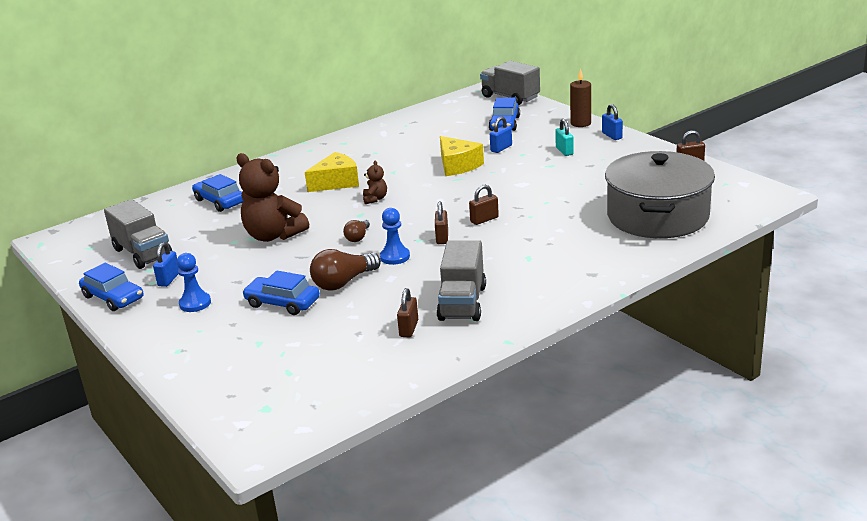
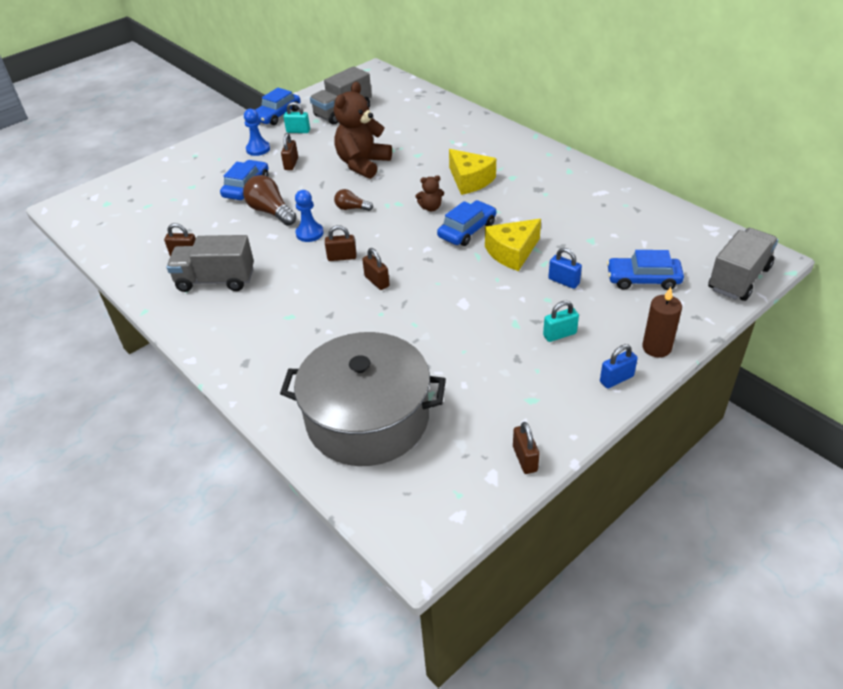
camera: 85 degrees right, 15 degrees up
(169, 279) = (298, 131): blue padlock -> turquoise padlock
(220, 201) = (433, 127): blue car -> blue car (467, 230)
(246, 278) = (291, 164): none -> brown padlock

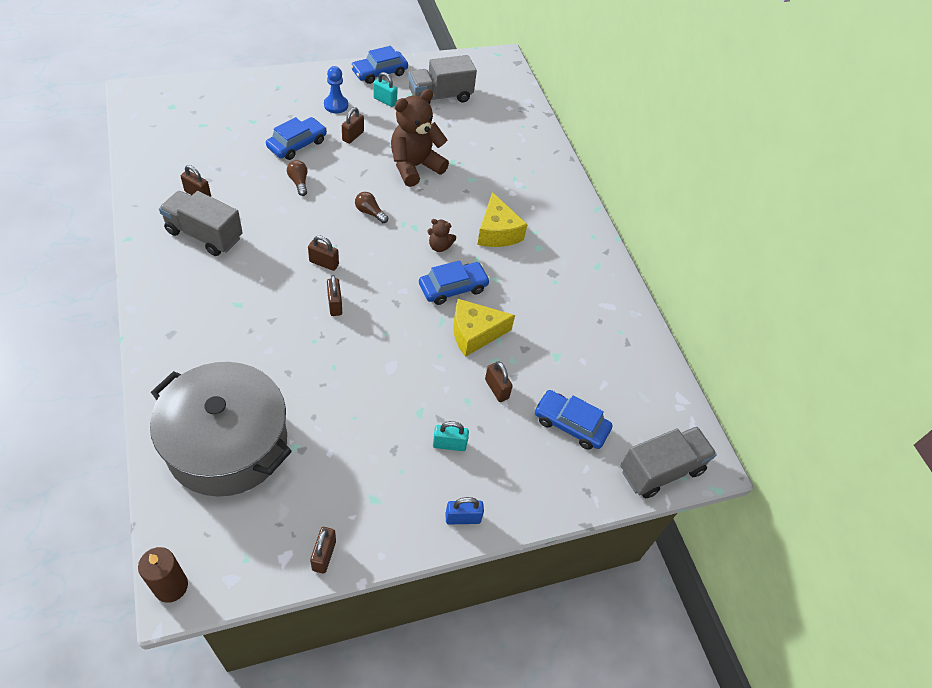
camera: 15 degrees right, 10 degrees up
(271, 212) = (299, 182): brown light bulb -> brown light bulb, size x0.58
(309, 233) = (315, 223): blue pawn -> none
(563, 281) = (496, 389): blue padlock -> brown padlock
(656, 348) = (524, 505): brown candle -> brown candle (171, 586)

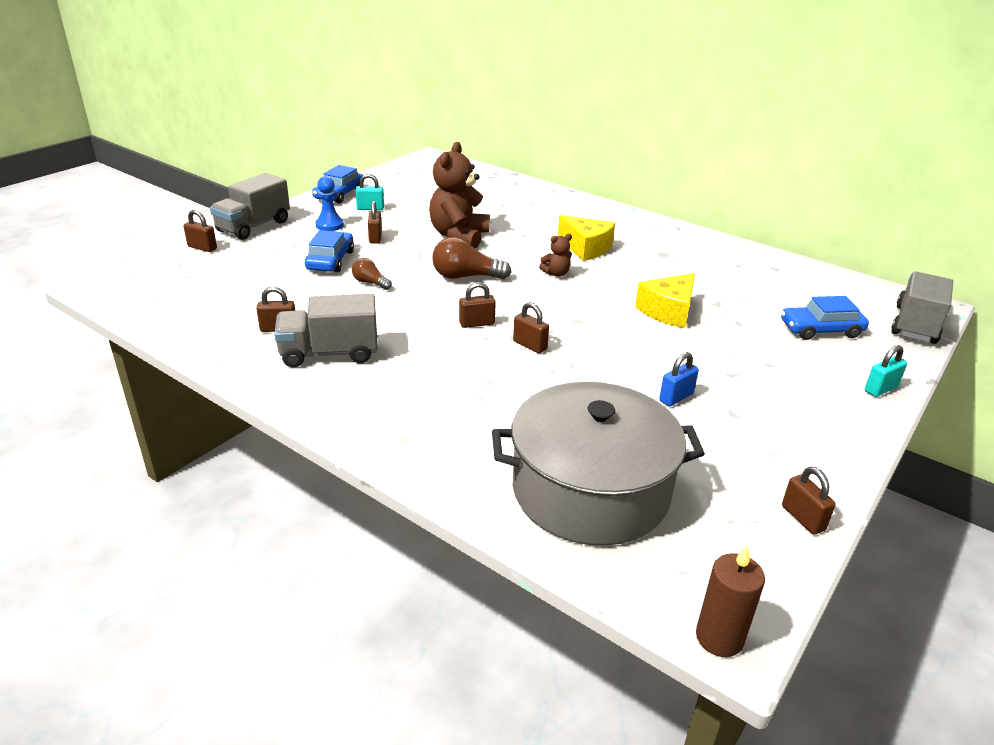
camera: 30 degrees left, 20 degrees down
(370, 212) = (466, 277): brown light bulb -> brown light bulb, size x1.73
(440, 96) = (414, 191): grey truck -> grey truck (254, 226)
(449, 444) = (765, 386): turquoise padlock -> turquoise padlock (880, 389)
(453, 288) = (607, 293): blue car -> none
(463, 518) = (853, 426): blue padlock -> blue padlock (676, 397)
(496, 389) = (739, 335): brown padlock -> brown padlock (202, 248)

